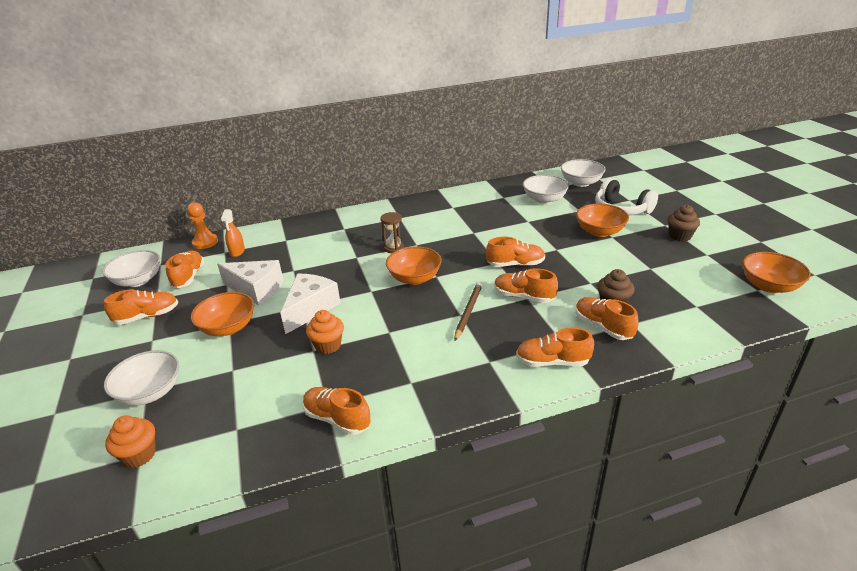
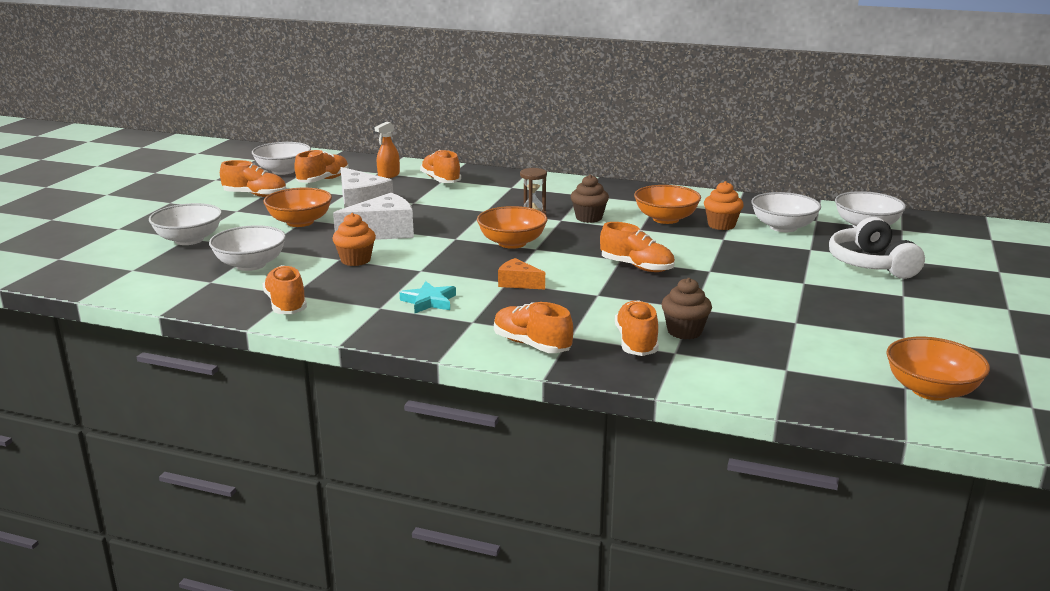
camera: 35 degrees right, 10 degrees down
(139, 455) = (132, 269): orange cupcake -> orange cupcake (721, 225)
(205, 242) = (373, 161): orange pawn -> none
(247, 392) = (250, 265): none -> white bowl
(436, 358) = (429, 301): none -> turquoise star
(468, 312) = (518, 283): brown pencil -> orange cheese
(524, 296) = (596, 292): orange shoe -> orange shoe (441, 180)
(600, 232) = (796, 274): orange bowl -> orange bowl (666, 219)
(680, 236) = (901, 310): brown cupcake -> brown cupcake (589, 218)

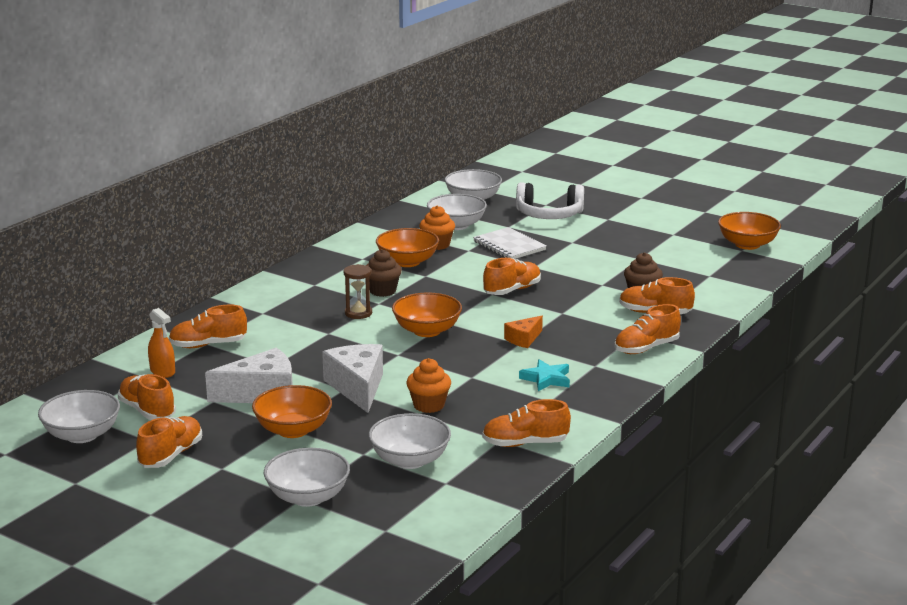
camera: 75 degrees left, 0 degrees up
(755, 254) = (509, 246): none -> white notebook

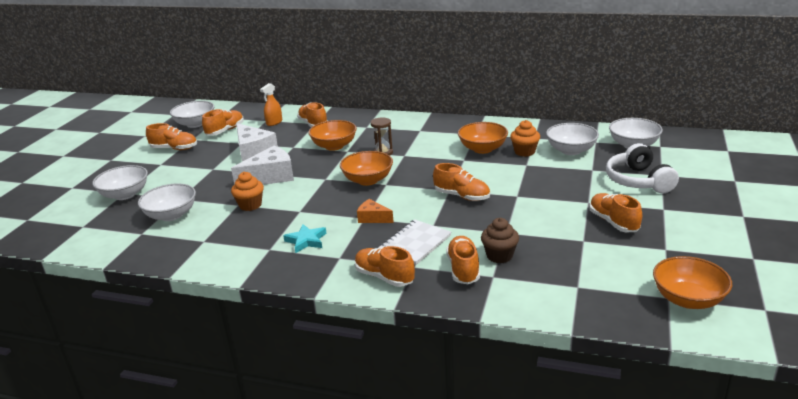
camera: 75 degrees right, 5 degrees up
(293, 430) = (208, 172): orange bowl -> orange bowl (334, 146)
(382, 291) = (425, 152): brown cupcake -> none
(509, 246) = (551, 178): white notebook -> white notebook (415, 243)
(525, 443) = (198, 252): orange shoe -> orange shoe (613, 222)

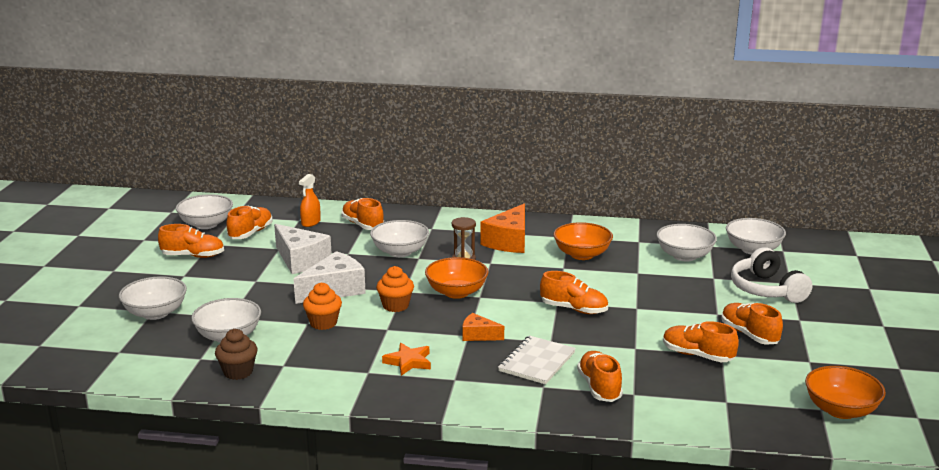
camera: 10 degrees left, 5 degrees down
(306, 241) = (408, 362): turquoise star -> orange star
(334, 146) = (400, 252): orange bowl -> white bowl
(384, 277) = (514, 398): orange shoe -> orange shoe (697, 355)
(425, 138) = (509, 241): none -> orange cheese
(499, 256) = (635, 372): brown cupcake -> brown cupcake (238, 372)
(524, 152) = (632, 258): orange cupcake -> orange cupcake (395, 306)

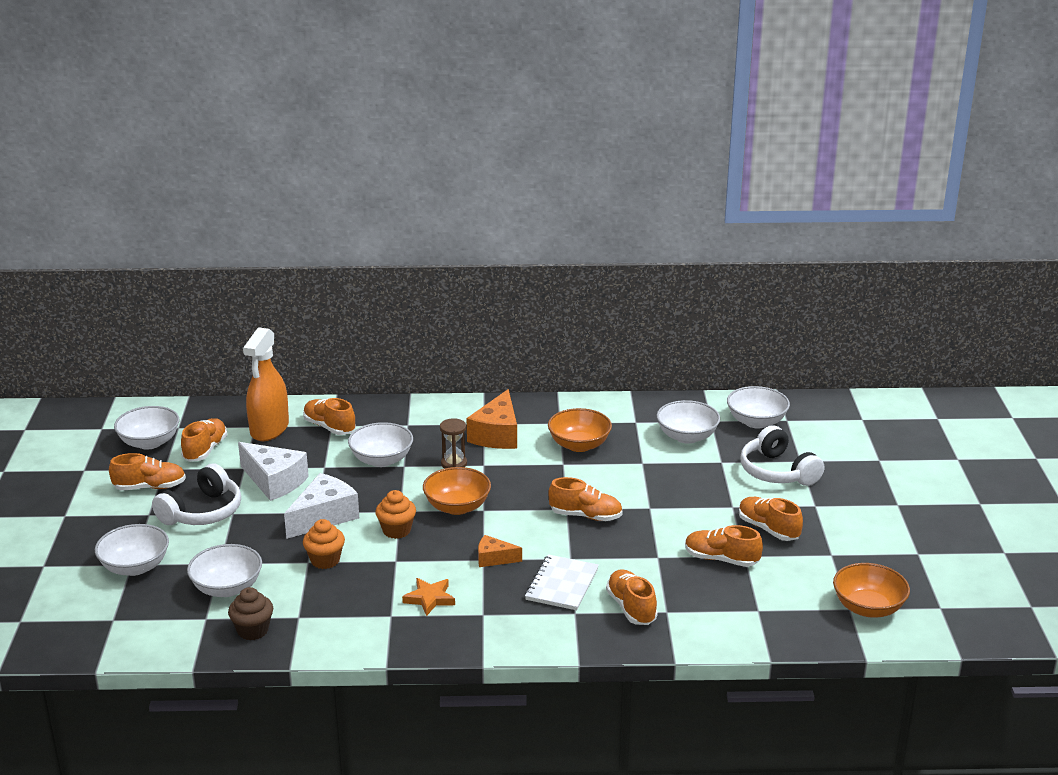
camera: 10 degrees left, 5 degrees up
(230, 277) = (202, 512): none -> white headphones
(311, 222) = (269, 429): orange spray bottle -> orange spray bottle, size x1.91

